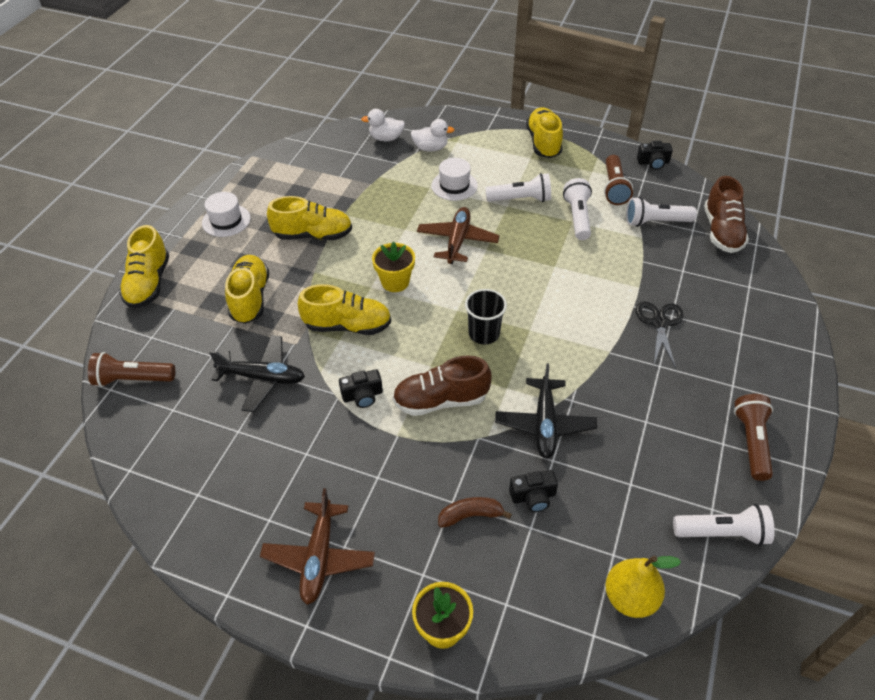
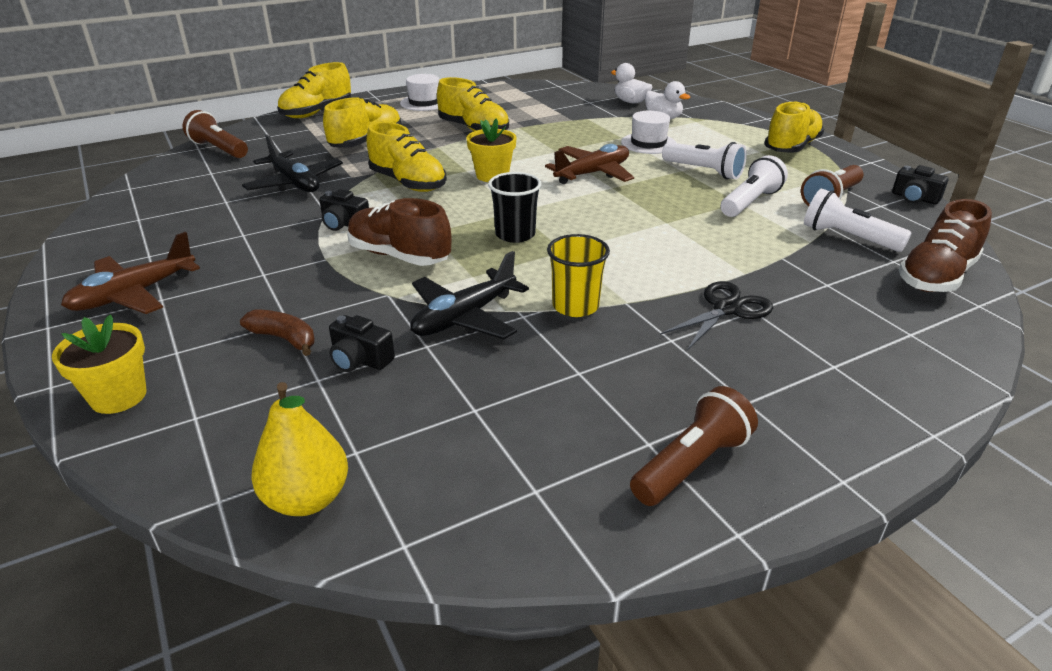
camera: 40 degrees right, 15 degrees down
(589, 373) = (575, 306): none -> yellow cup
(722, 533) = (510, 520): white flashlight -> none

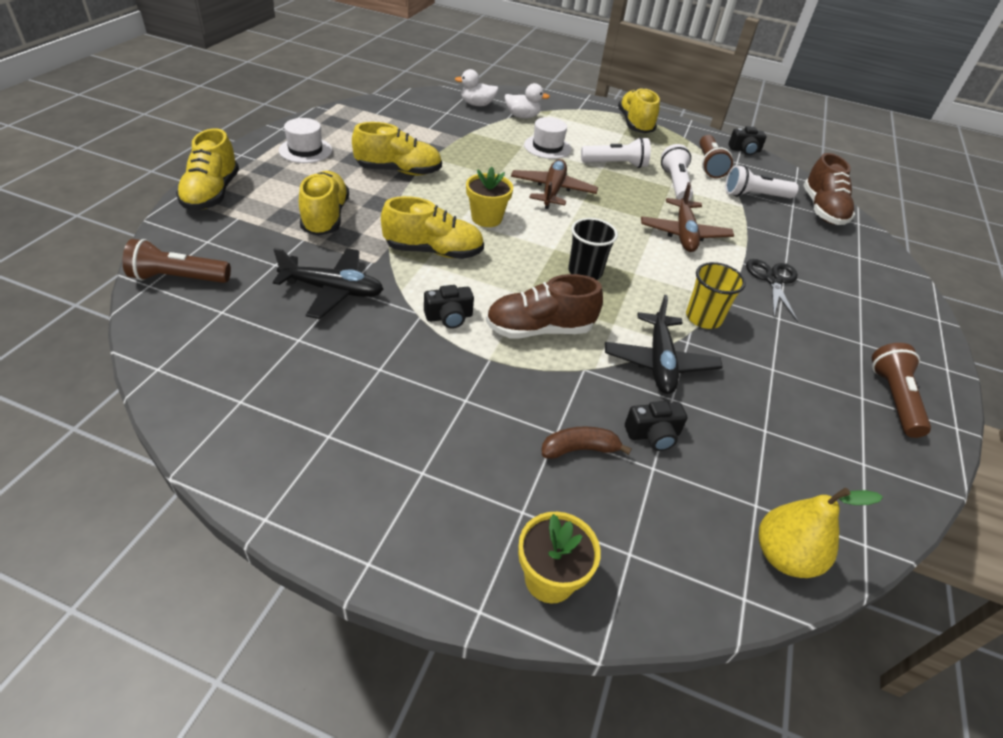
camera: 45 degrees left, 10 degrees up
(134, 294) = (390, 482): brown plane -> brown plane (684, 234)

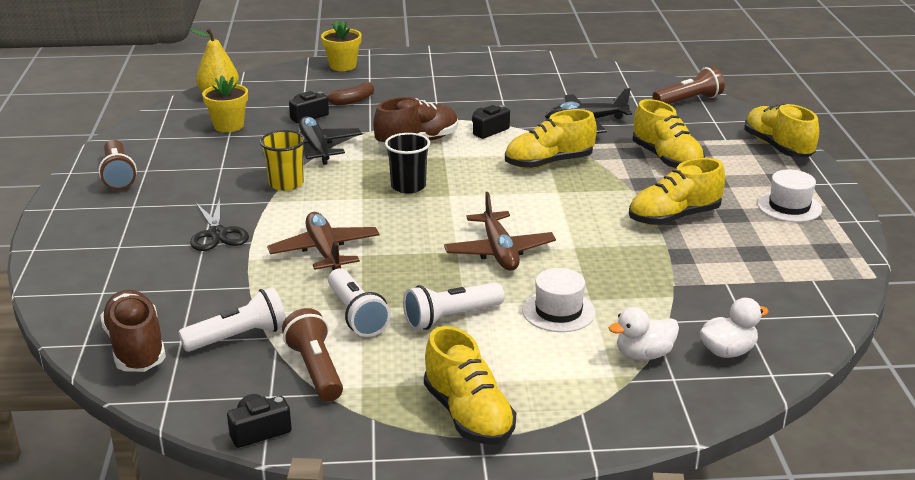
camera: 160 degrees right, 15 degrees down
(486, 218) = (536, 201): yellow flower pot -> yellow flower pot (228, 126)

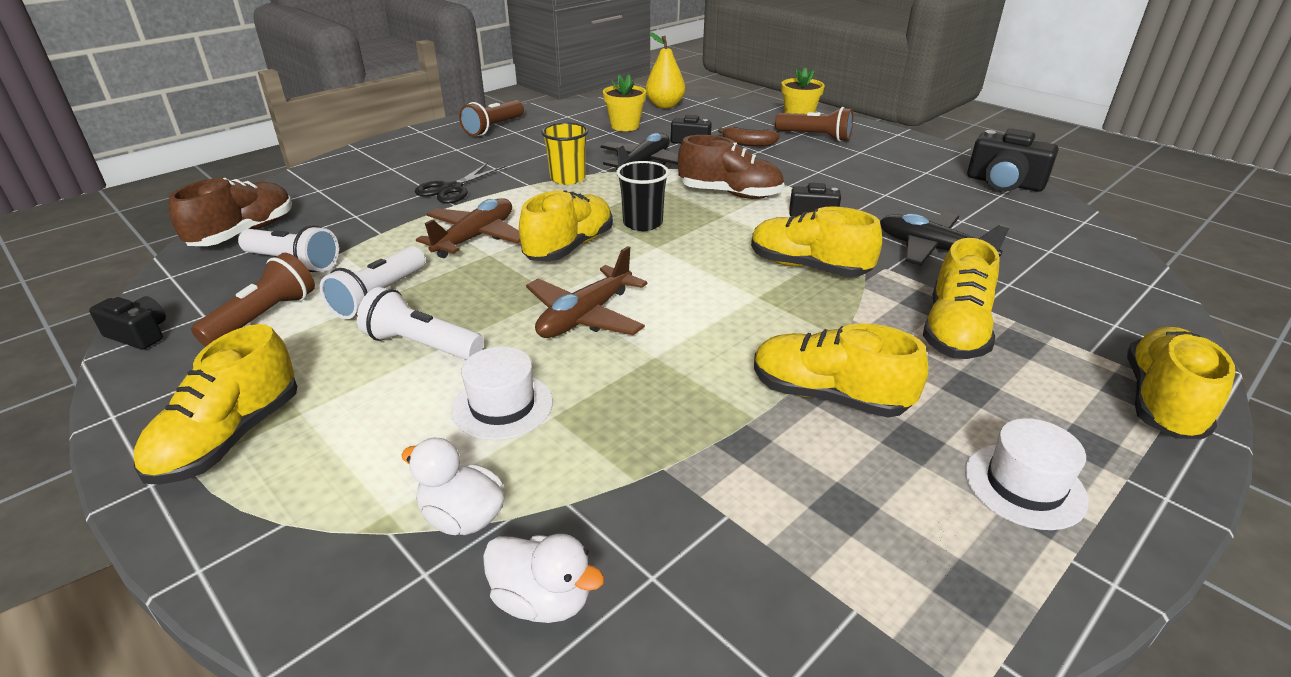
camera: 50 degrees right, 5 degrees up
(399, 223) = (569, 247): none -> yellow shoe
(547, 63) = (1004, 183): none -> black camera
(688, 101) = (1121, 286): brown flashlight -> brown flashlight (815, 137)

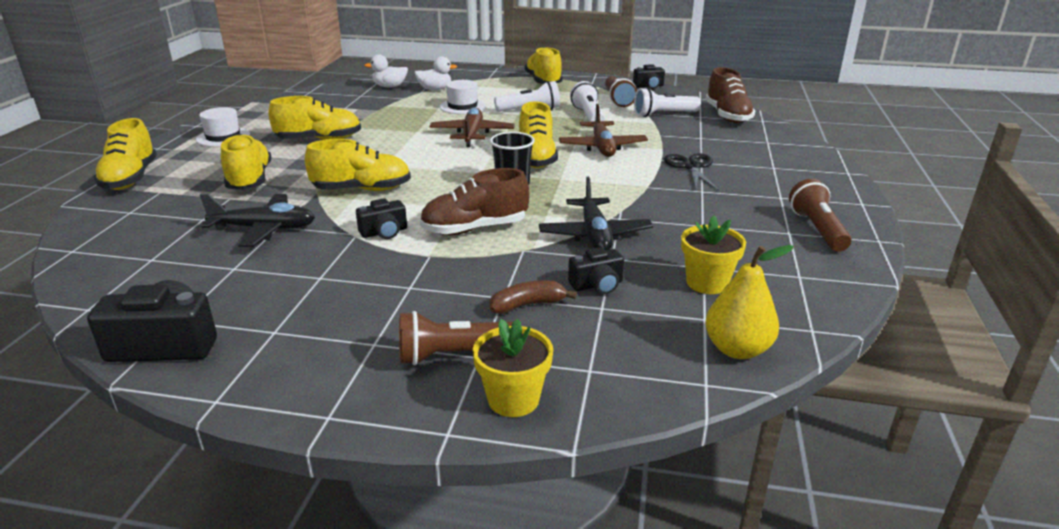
camera: 145 degrees right, 5 degrees down
(567, 178) = (631, 200): yellow cup -> none

